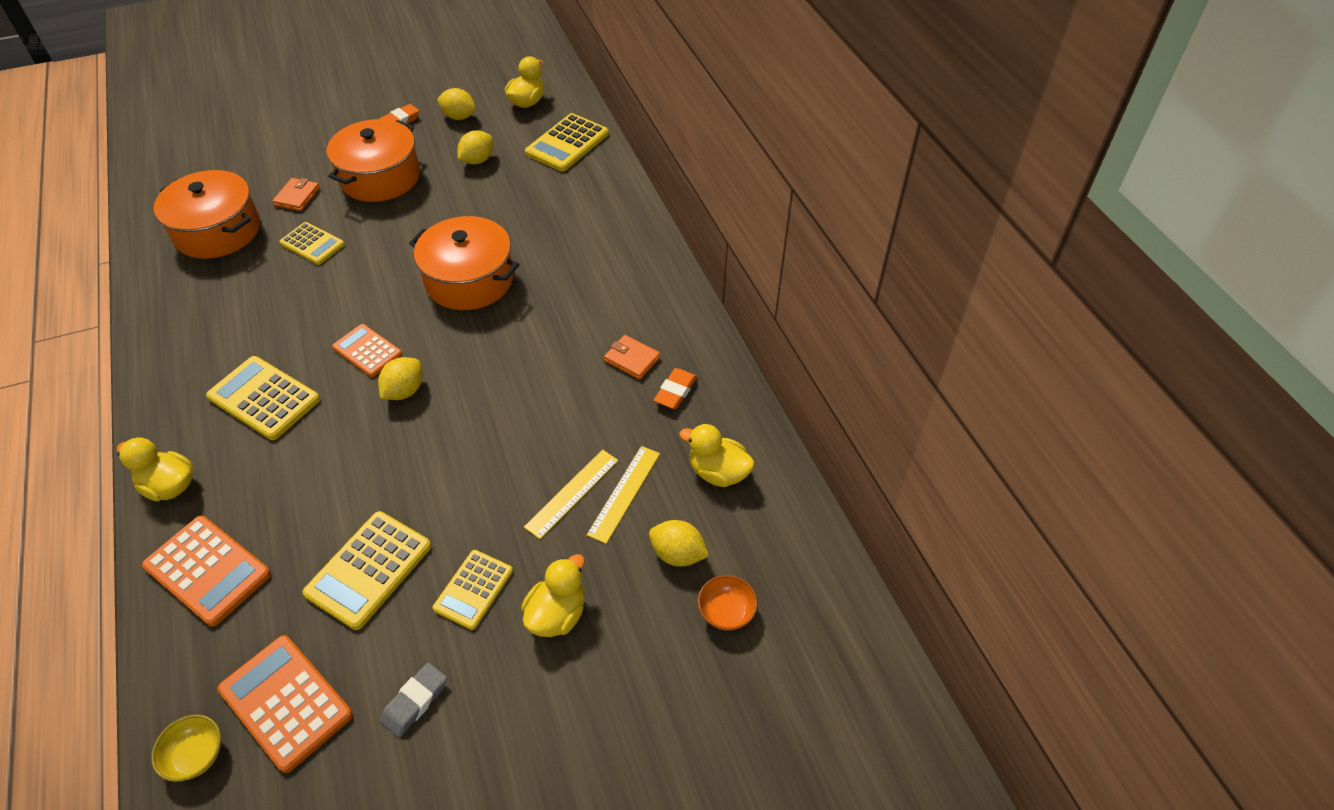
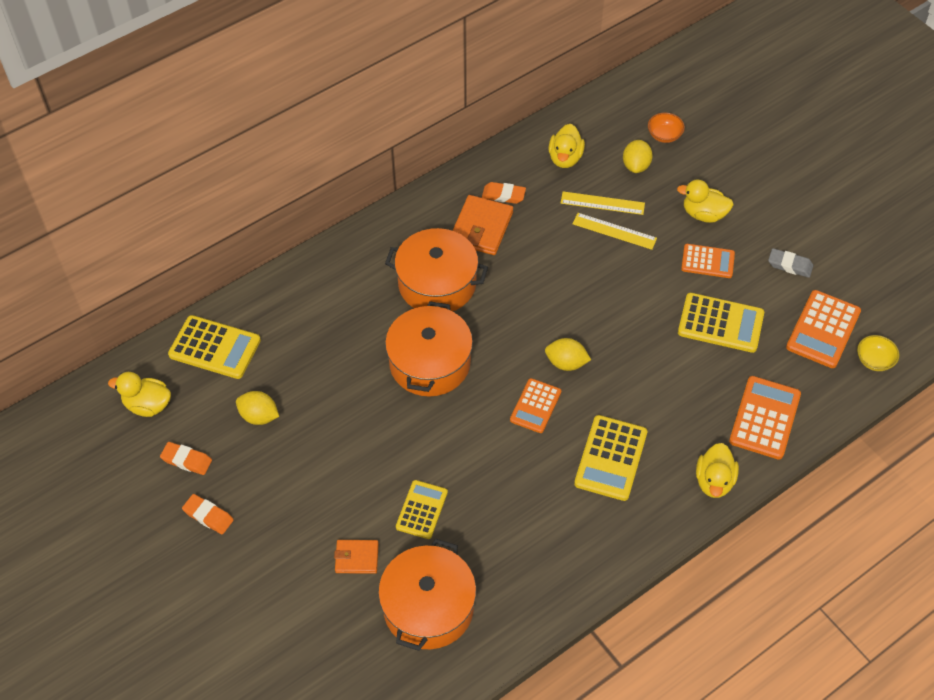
camera: 105 degrees left, 5 degrees up
(380, 177) = (307, 494): orange pot -> orange pot (437, 284)
(459, 117) = (186, 460): yellow lemon -> orange eraser
(473, 590) = (707, 261): yellow calculator -> orange calculator
(632, 359) = (481, 228): orange wallet -> orange wallet, size x1.67

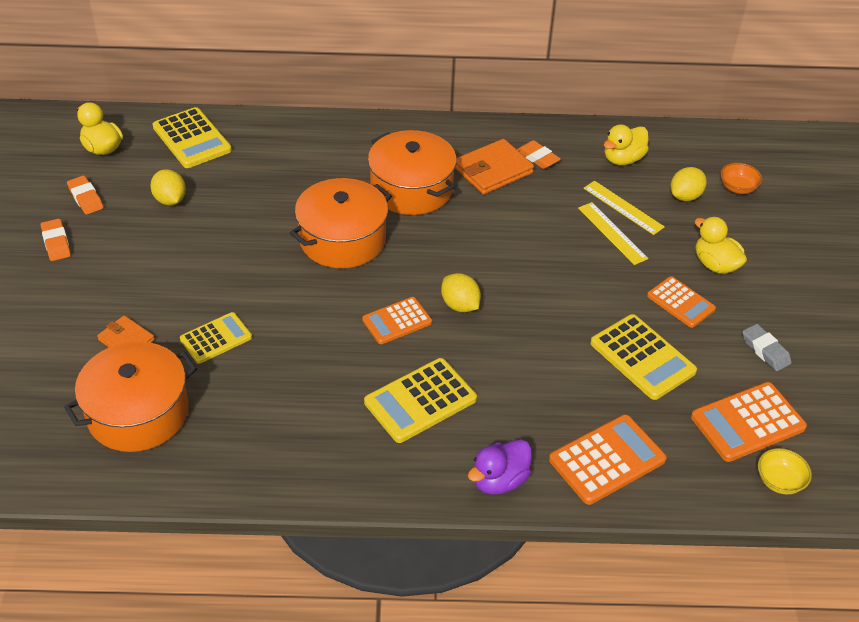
camera: 35 degrees right, 10 degrees down
(714, 481) = (499, 480): yellow duck -> purple duck

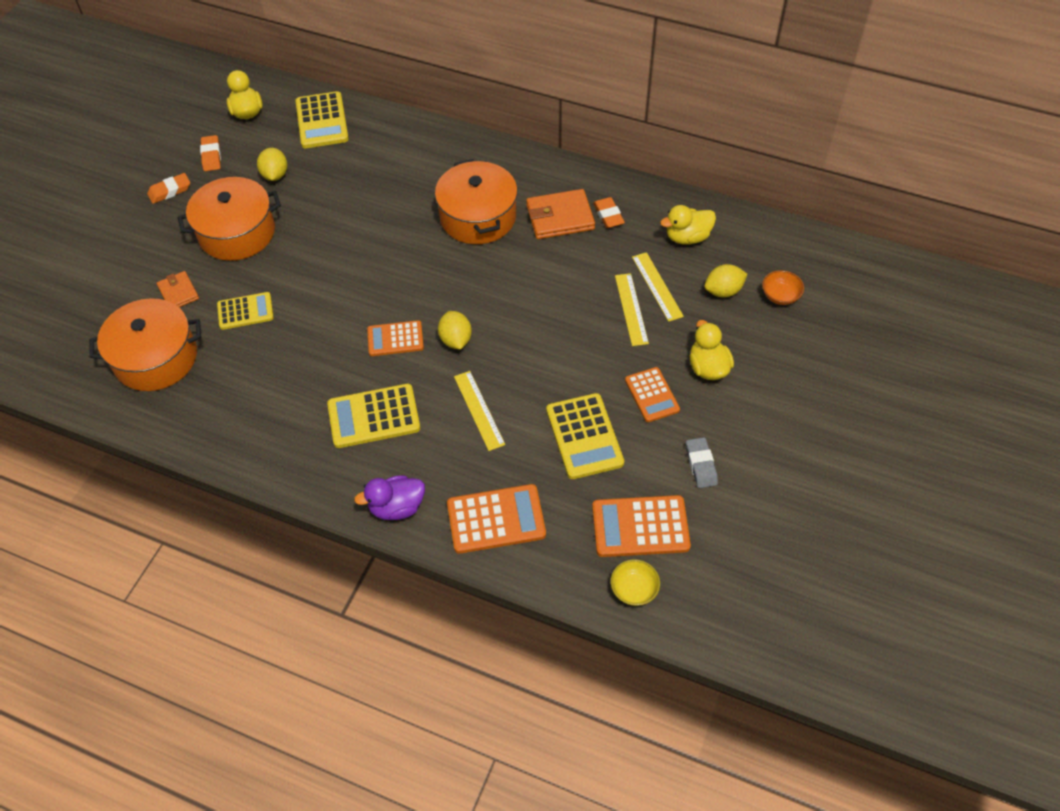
camera: 25 degrees right, 10 degrees up
(56, 243) = (170, 191): orange eraser -> orange eraser turned 60 degrees clockwise
(342, 239) = (393, 250): orange pot -> orange pot (237, 233)
(525, 363) = (479, 410): none -> yellow ruler

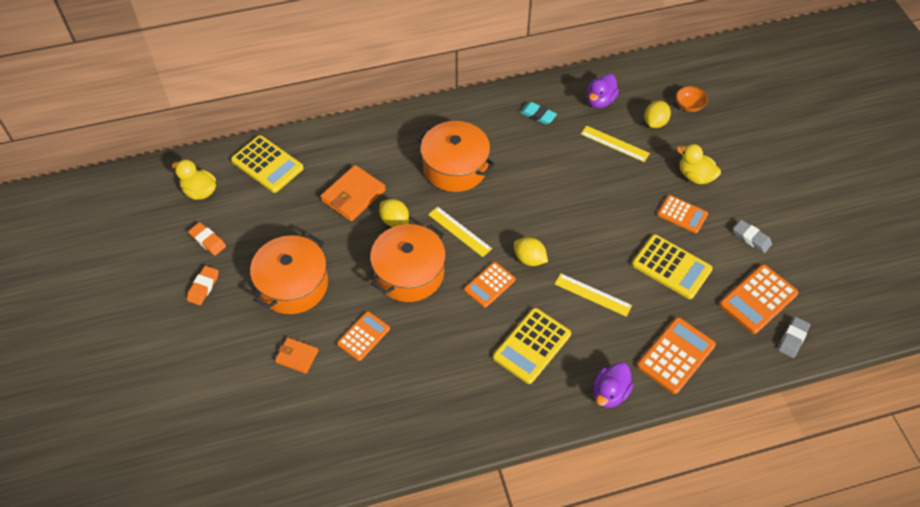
camera: 40 degrees left, 0 degrees up
(156, 358) = (333, 414): orange pot -> orange pot (409, 273)
(245, 311) = (363, 336): yellow calculator -> orange calculator
(275, 175) = (275, 225): yellow lemon -> yellow lemon (395, 221)
(560, 217) = (509, 135): orange wallet -> orange wallet (353, 195)
(608, 215) = (538, 115): orange eraser -> turquoise eraser
(631, 309) = (615, 168): yellow ruler -> yellow ruler (459, 231)
(634, 589) = (793, 339): yellow bowl -> grey eraser
(687, 237) = (600, 101): yellow duck -> purple duck

